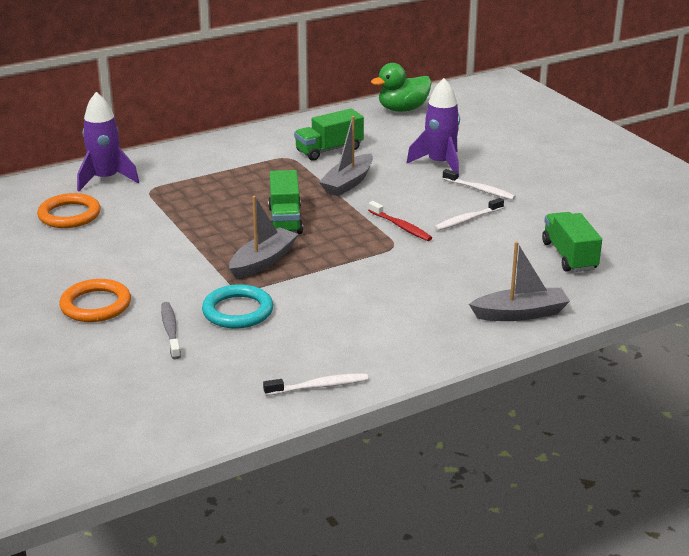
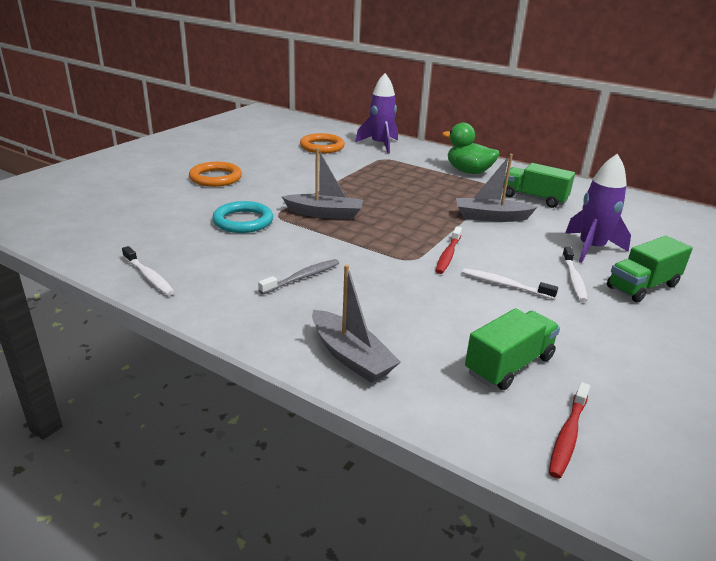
camera: 60 degrees right, 0 degrees up
(170, 330) = (199, 206): grey toothbrush -> grey toothbrush (302, 277)
(285, 220) = (397, 207): green truck -> green truck (642, 286)
(402, 109) = (660, 211): green duck -> green duck (468, 171)
(648, 263) = (568, 435): none -> red toothbrush

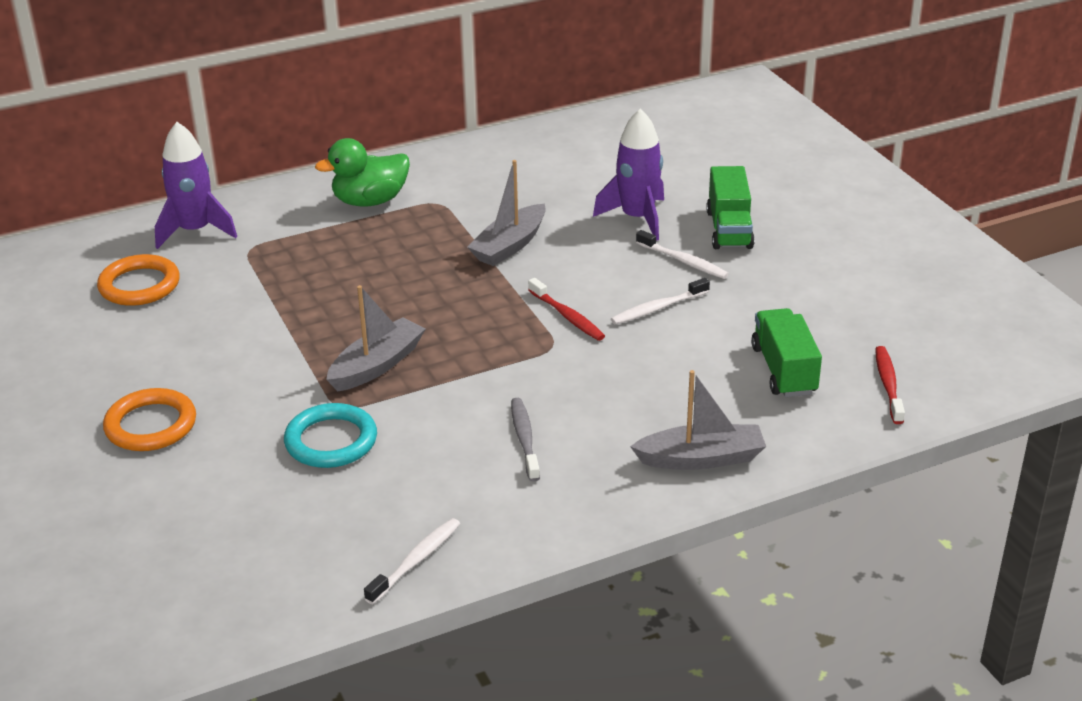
camera: 55 degrees left, 5 degrees up
(149, 276) = (416, 561): white toothbrush -> white toothbrush turned 45 degrees counterclockwise
(534, 198) = (494, 193): green truck -> none
(568, 435) = (888, 385): red toothbrush -> red toothbrush turned 150 degrees counterclockwise

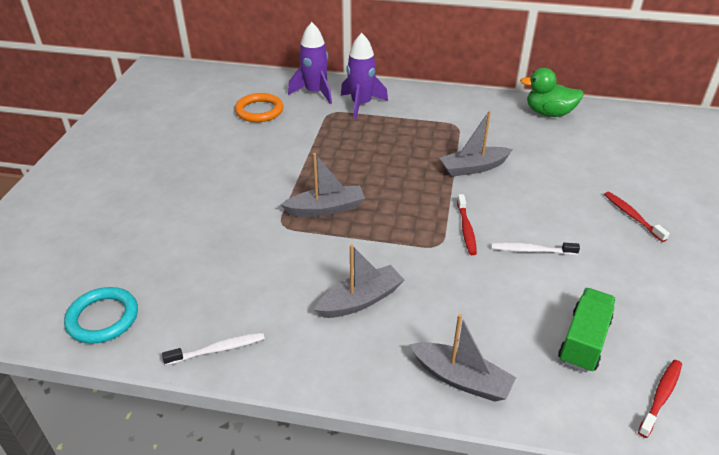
camera: 35 degrees right, 5 degrees up
(151, 425) = (182, 189): orange ring -> none
(331, 441) = (255, 244): turquoise ring -> turquoise ring (103, 318)
(370, 201) = (419, 110): green duck -> green duck (548, 113)
(524, 439) = (360, 300): grey toothbrush -> grey boat
(637, 218) = (572, 183): purple rocket -> purple rocket (361, 104)
(683, 261) = (579, 225): white toothbrush -> none
(729, 229) = (632, 216): green truck -> red toothbrush

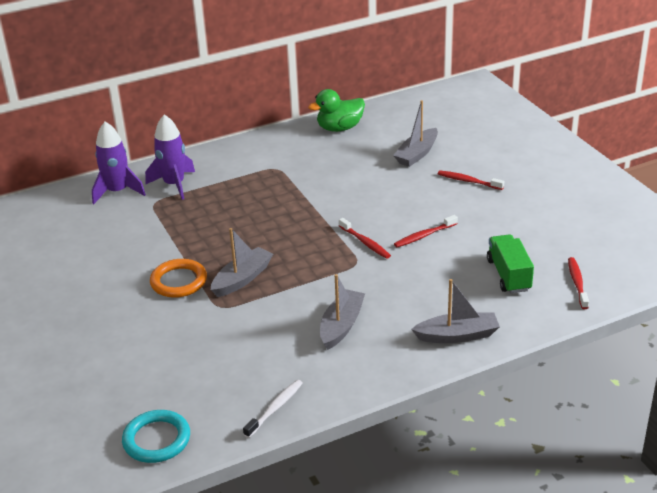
camera: 35 degrees left, 5 degrees down
(259, 111) = (83, 229): orange ring -> orange ring (179, 281)
(473, 168) = (325, 196): grey boat -> grey boat (417, 154)
(531, 250) = (424, 236): white toothbrush -> red toothbrush

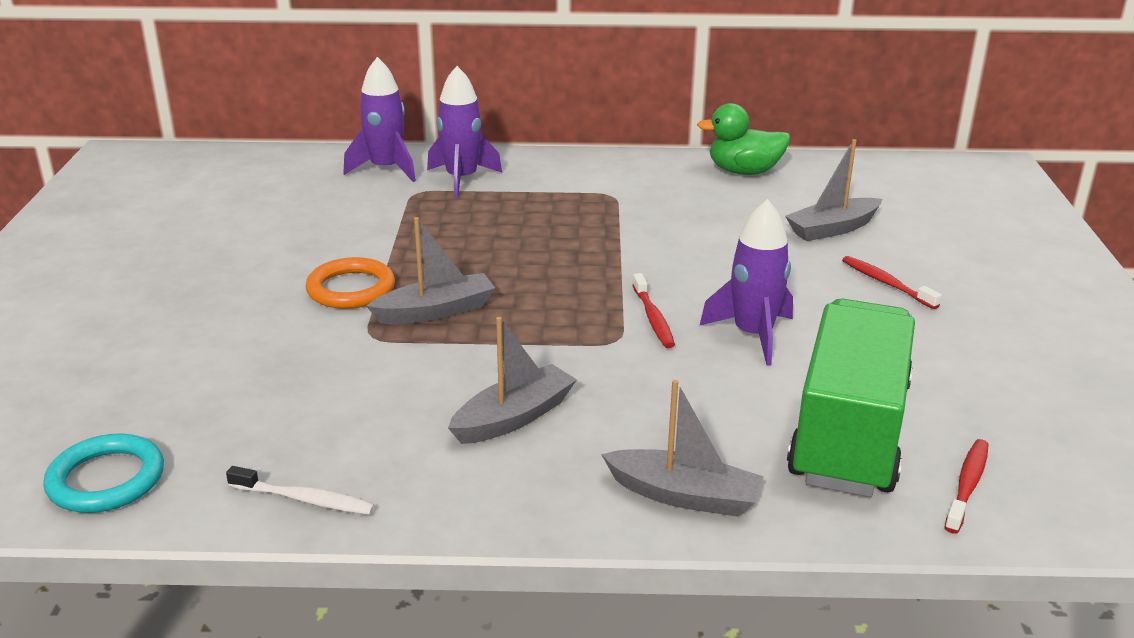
camera: 25 degrees right, 5 degrees down
(275, 408) = (304, 499): white toothbrush -> white toothbrush turned 45 degrees clockwise
(424, 236) = (753, 335): red toothbrush -> purple rocket
(508, 275) = (849, 433): green truck -> green truck, size x1.84

